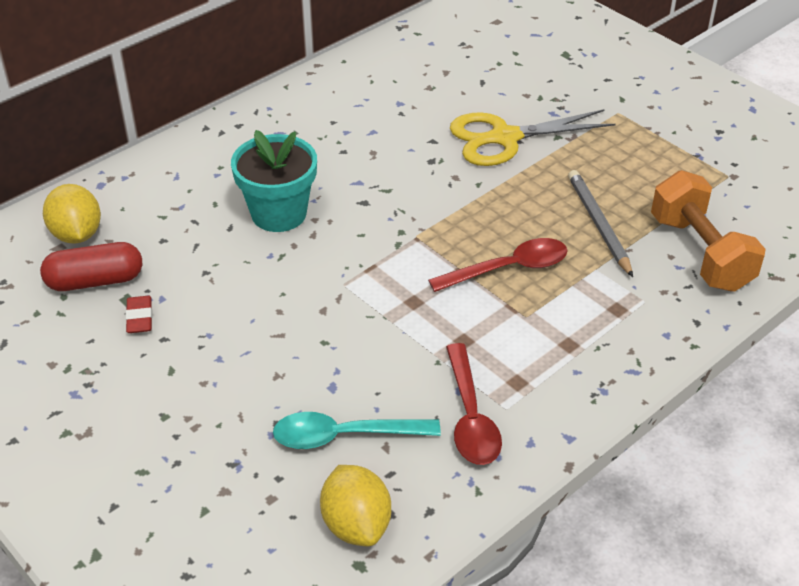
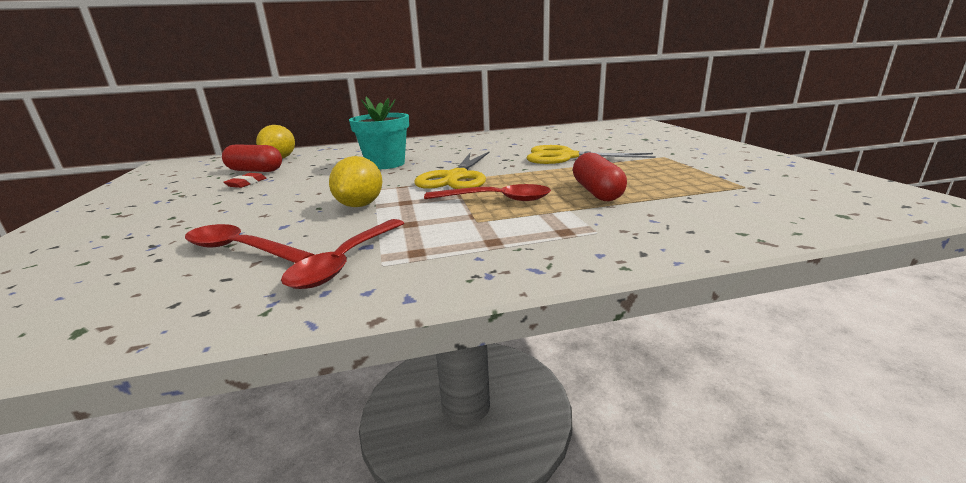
camera: 30 degrees right, 20 degrees down
(345, 436) = (241, 249): turquoise spoon -> red spoon
(356, 524) = (137, 301): yellow lemon -> yellow lemon (360, 205)
(416, 228) = (456, 177): none -> yellow scissors
(599, 225) = (597, 192): grey pencil -> red capsule
(700, 253) = (683, 216): orange dumbbell -> none

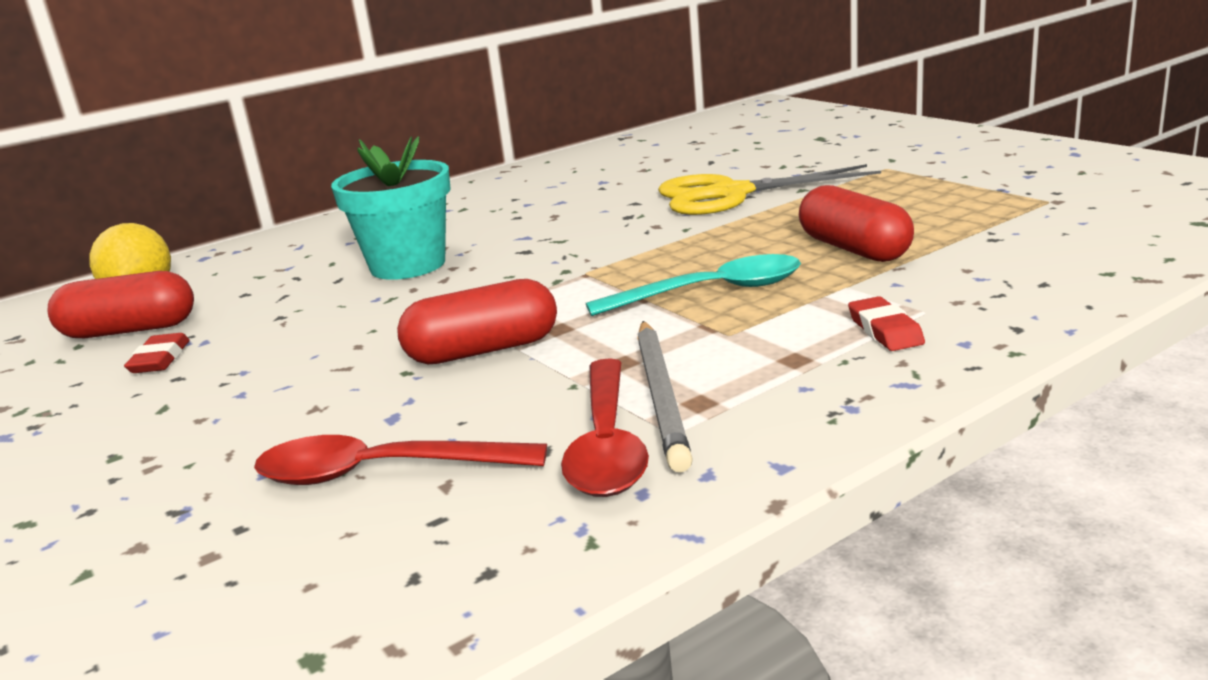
camera: 20 degrees left, 0 degrees up
(360, 205) = (483, 350): yellow lemon -> red capsule
(403, 244) = (661, 396): none -> grey pencil
(456, 177) = (587, 266): yellow scissors -> none
(495, 199) = (710, 292): red spoon -> turquoise spoon
(561, 237) = (885, 330): none -> red eraser

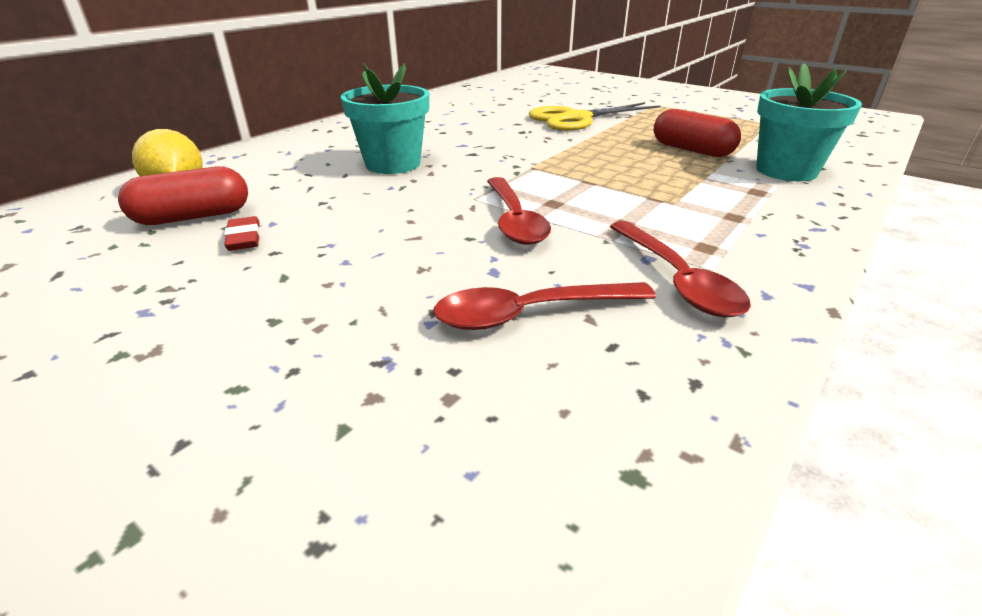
camera: 20 degrees left, 10 degrees up
(483, 350) = (514, 220): red capsule -> red spoon
(661, 396) = (676, 244): grey pencil -> none
(710, 292) = (632, 177): turquoise spoon -> none
(885, 330) = (767, 197): red eraser -> none
(971, 287) = (786, 171): none -> turquoise flower pot

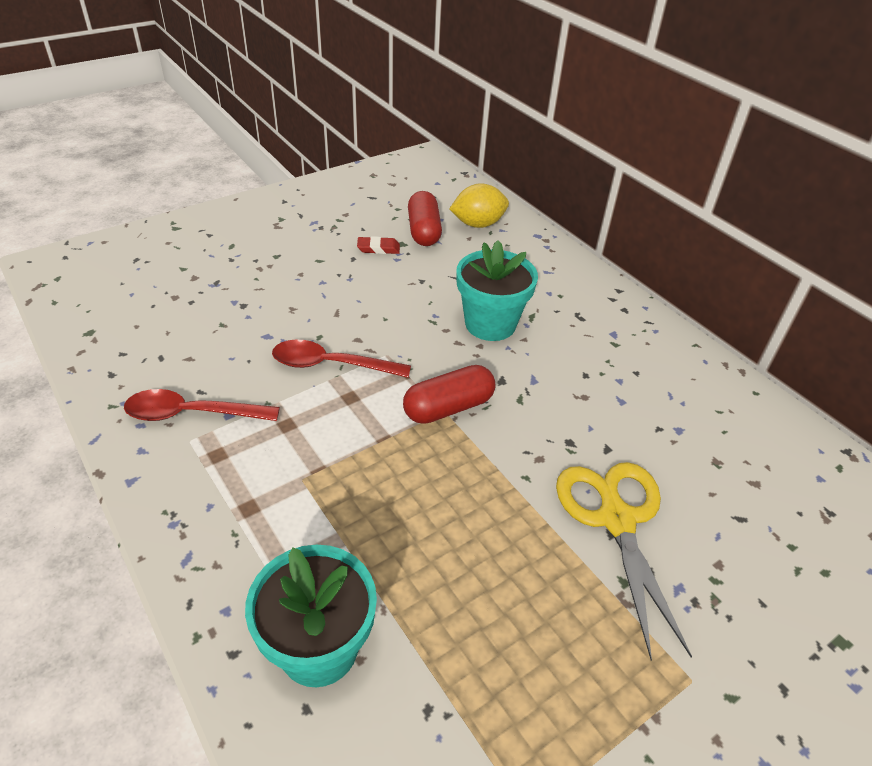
camera: 105 degrees right, 10 degrees up
(530, 313) = (211, 337): red spoon -> none
(691, 150) = (435, 586): red capsule -> red capsule (448, 407)

